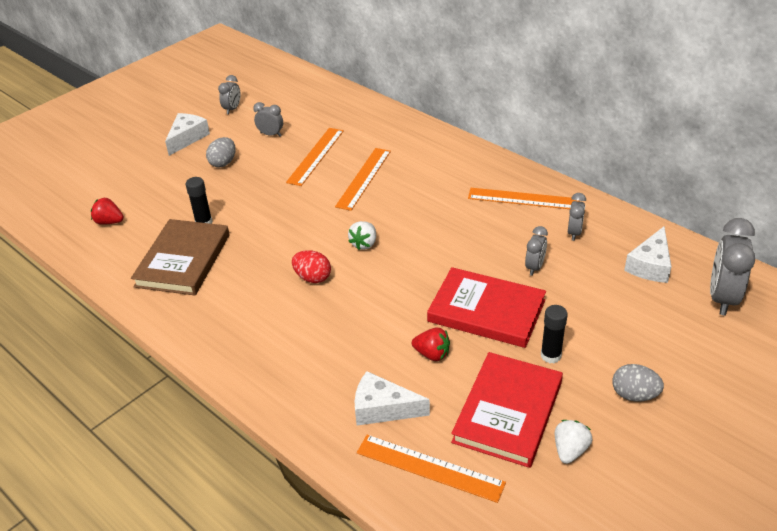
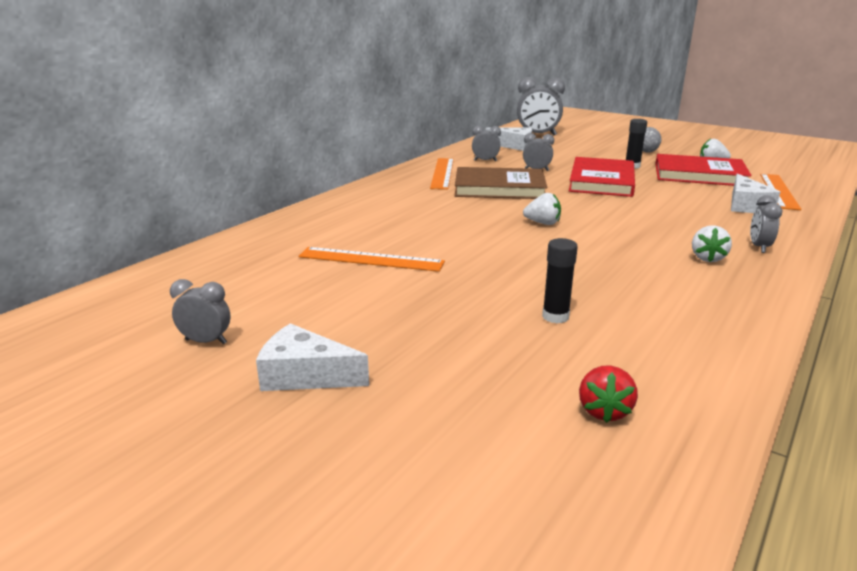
camera: 100 degrees left, 15 degrees down
(183, 260) = (647, 319): brown book -> brown book (499, 188)
(223, 163) = (392, 324): grey egg -> none
(259, 323) = (707, 258): none -> white strawberry
(271, 134) = (307, 296): grey clock -> grey clock (759, 247)
(312, 278) = (614, 241): red egg -> none
(364, 178) = (420, 230): orange ruler -> none
(432, 354) = (669, 194): red strawberry -> none

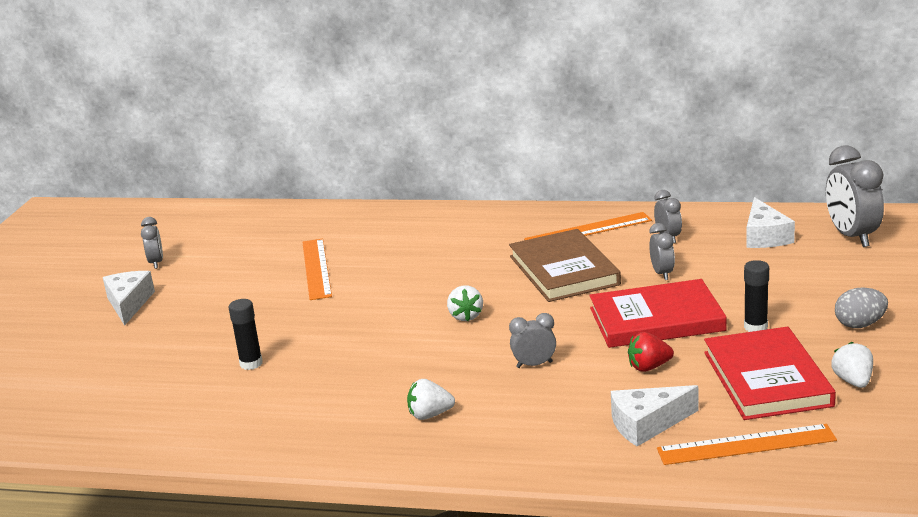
camera: 70 degrees right, 0 degrees up
(604, 411) = (122, 405): red strawberry -> red strawberry (649, 367)
(759, 247) = (488, 442): grey clock -> grey clock (534, 365)

